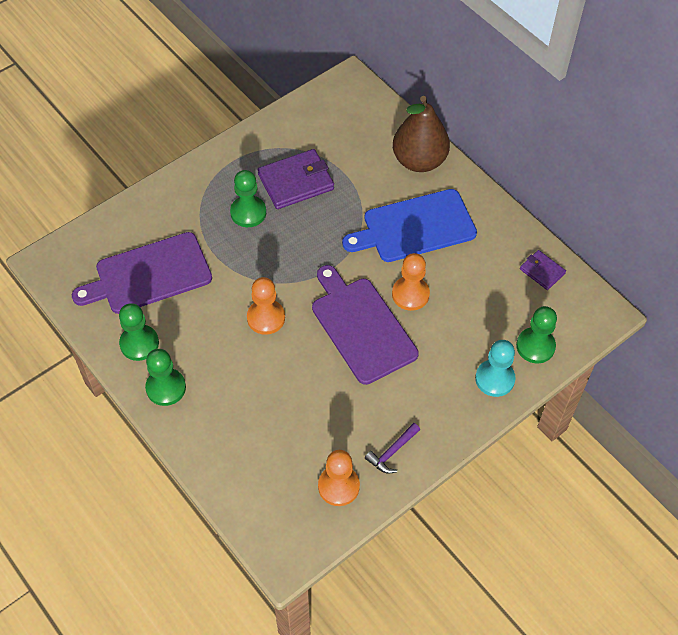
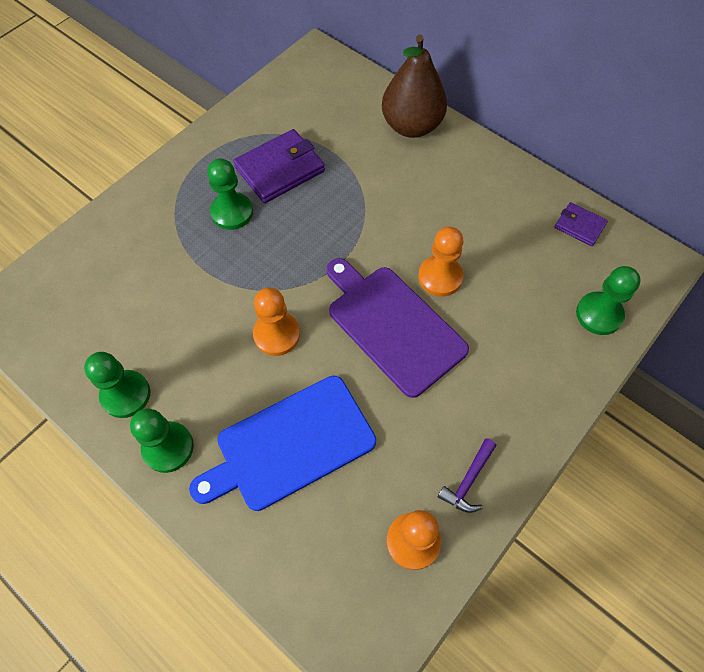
camera: 10 degrees left, 5 degrees up
(149, 275) = (125, 305): purple cutting board -> none
(415, 227) = (425, 199): blue cutting board -> blue cutting board (290, 444)
(494, 379) = (564, 362): turquoise pawn -> none

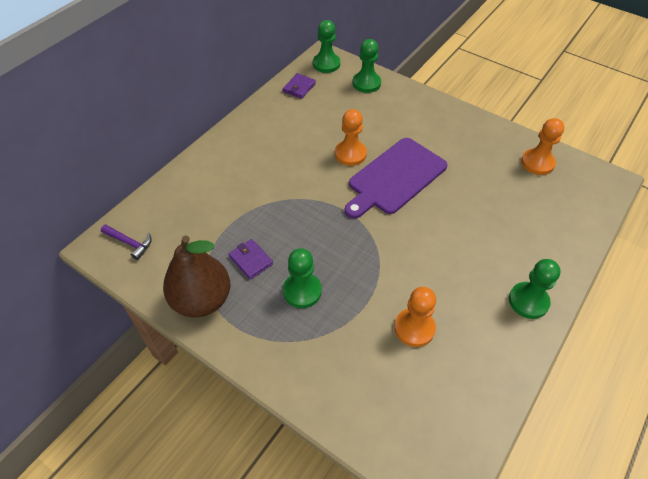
camera: 95 degrees left, 10 degrees down
(126, 395) = (496, 341): green pawn -> green pawn (326, 64)
(277, 334) = (417, 244): orange pawn -> orange pawn (414, 328)
(280, 169) = (251, 260): purple wallet -> purple wallet, size x0.55
(290, 444) = (500, 227): blue cutting board -> none
(411, 126) = (203, 173): brown pear -> brown pear (202, 300)
(468, 480) = (492, 140): purple hammer -> purple hammer (129, 243)

